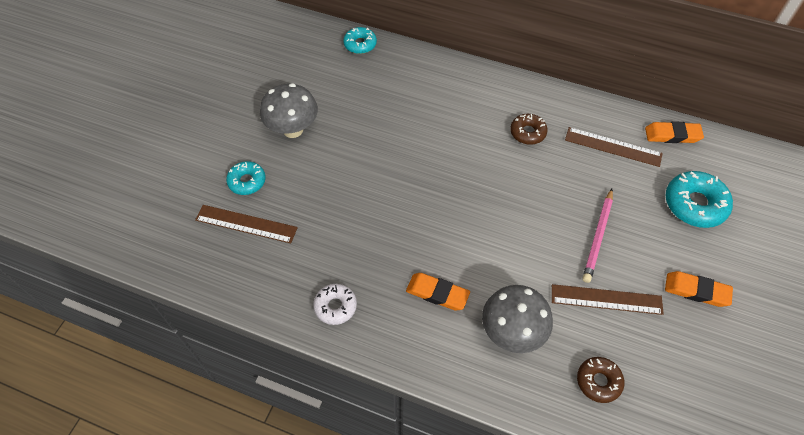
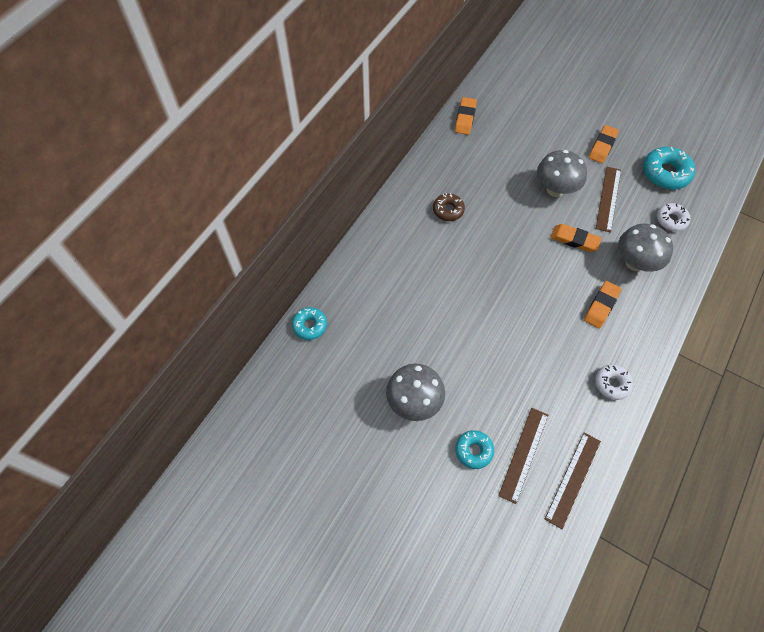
camera: 80 degrees left, 5 degrees up
(526, 261) = (574, 240): none -> orange eraser
(598, 237) = (555, 189): pink pencil -> grey mushroom
(598, 381) = (671, 220): brown donut -> white donut
(613, 147) = (471, 157): brown ruler -> brown ruler (573, 479)
(694, 204) = (531, 125): turquoise donut -> turquoise donut (665, 173)

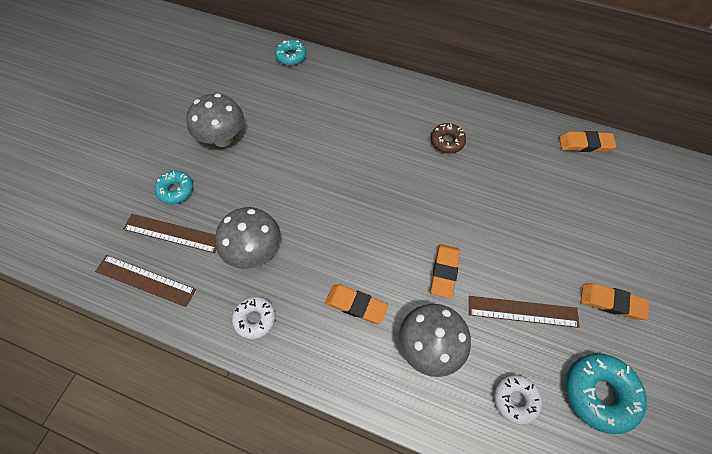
camera: 80 degrees right, 0 degrees up
(555, 189) = (514, 246): grey mushroom -> grey mushroom (255, 251)

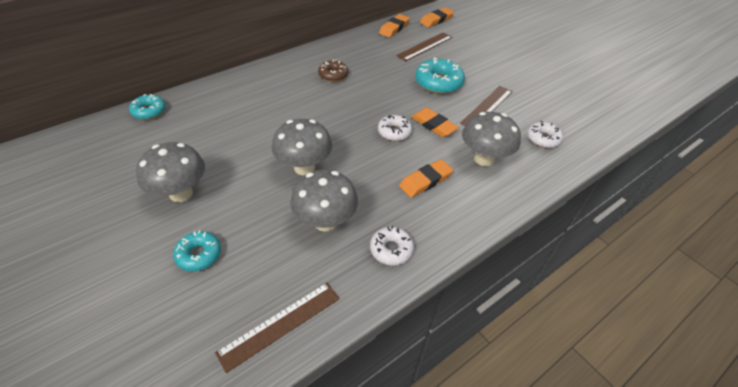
camera: 60 degrees left, 15 degrees down
(172, 233) = (246, 278): brown ruler -> brown ruler (425, 46)
(304, 198) = (304, 167): none -> grey mushroom
(404, 241) = (394, 132): none -> white donut
(599, 393) = (556, 105): turquoise donut -> turquoise donut (438, 83)
(611, 302) = (504, 73): orange eraser -> orange eraser (436, 20)

